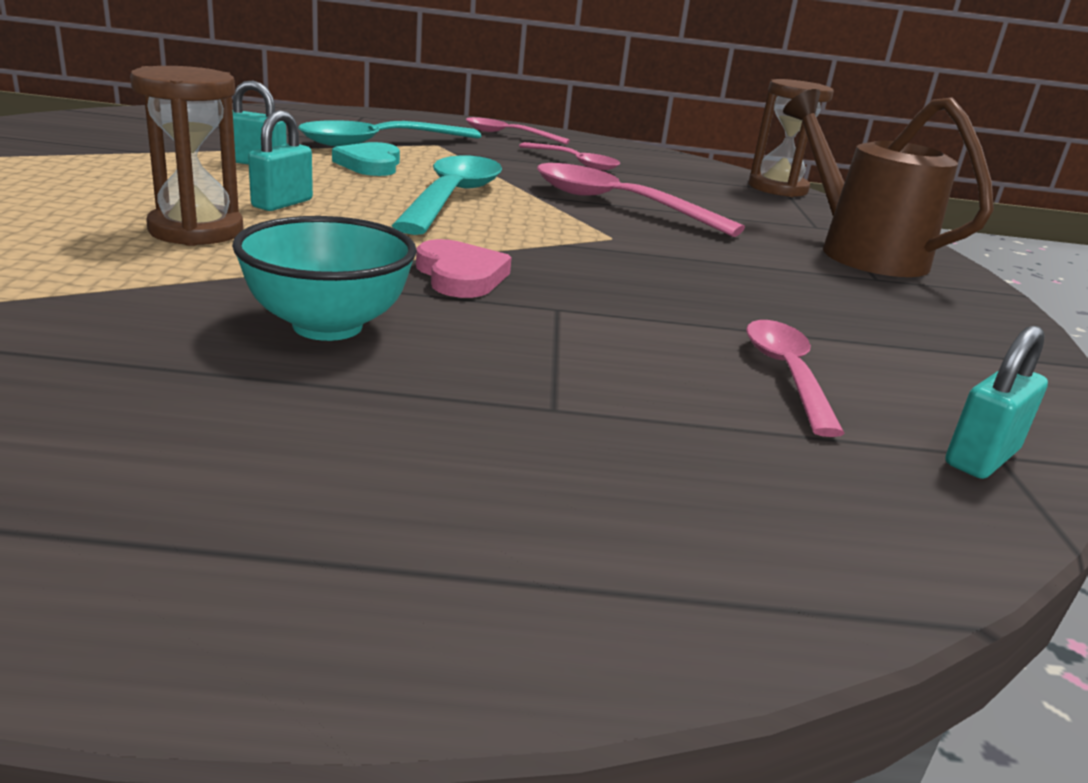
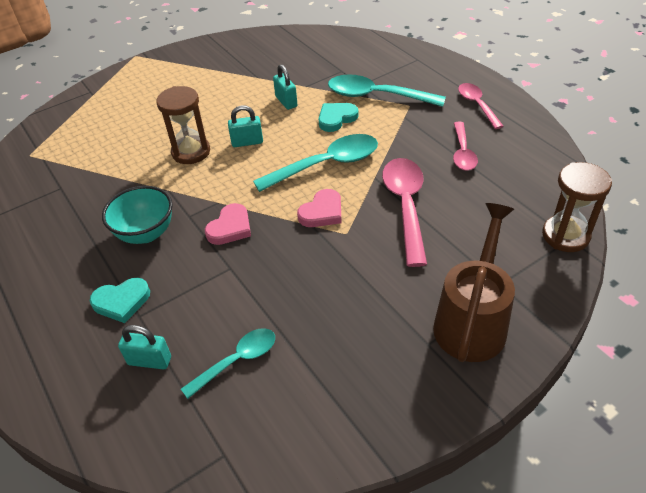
camera: 60 degrees right, 20 degrees up
(483, 408) = (121, 301): none -> turquoise heart
(545, 231) = (322, 212): none -> pink heart
(786, 374) = (237, 360): pink spoon -> turquoise spoon
(981, 457) = (214, 449): turquoise padlock -> turquoise padlock (149, 361)

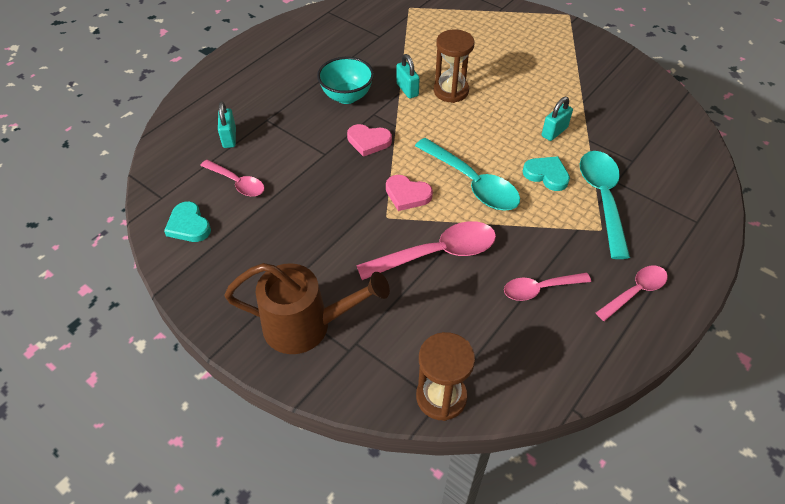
camera: 70 degrees right, 5 degrees up
(121, 301) = (277, 107): turquoise heart -> turquoise heart (189, 225)
(237, 360) = (237, 183): turquoise spoon -> pink spoon
(247, 142) = (480, 122): turquoise padlock -> turquoise padlock (407, 90)

